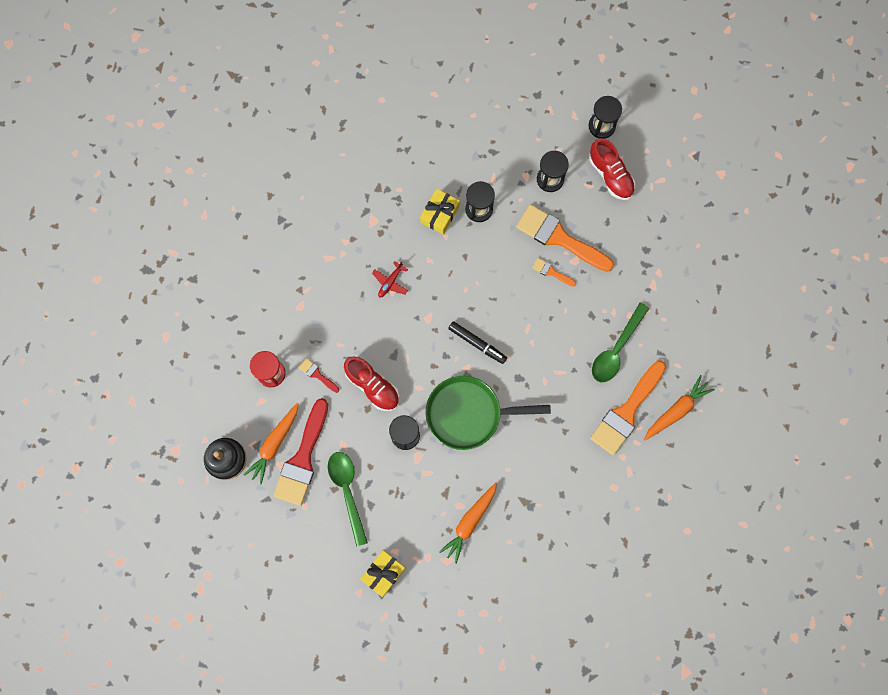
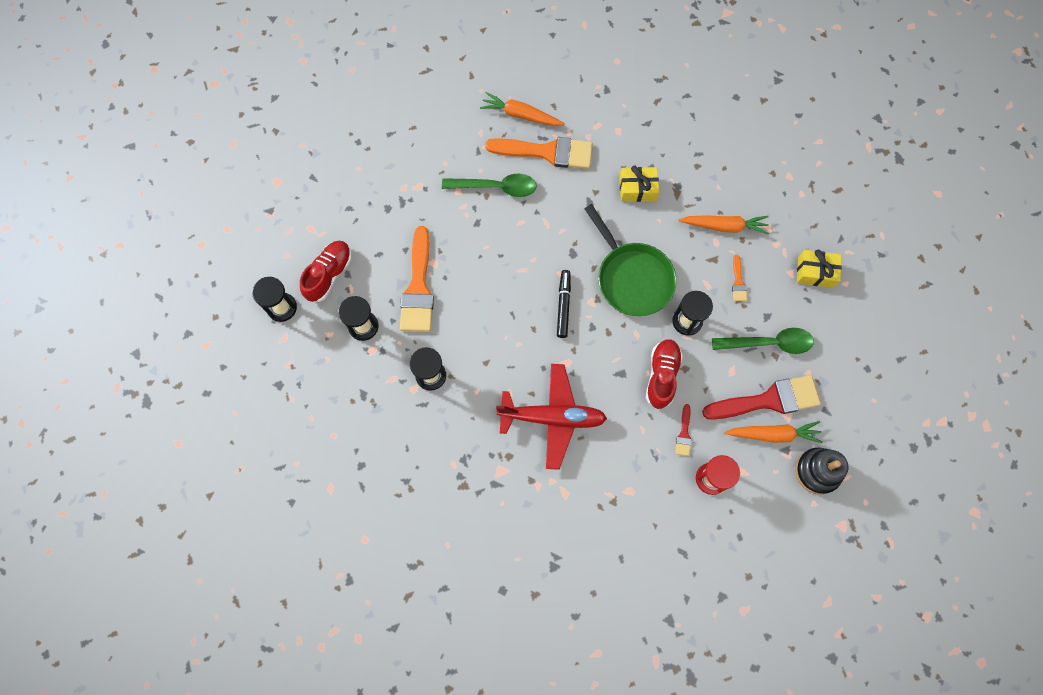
camera: 120 degrees left, 5 degrees down
(347, 491) = (769, 343): green spoon -> green spoon turned 135 degrees counterclockwise
(390, 282) = (553, 417): red plane -> red plane, size x2.37
(440, 214) = (457, 409): yellow gift -> yellow gift (637, 189)
(551, 272) = (456, 277): orange brush -> orange brush (738, 282)

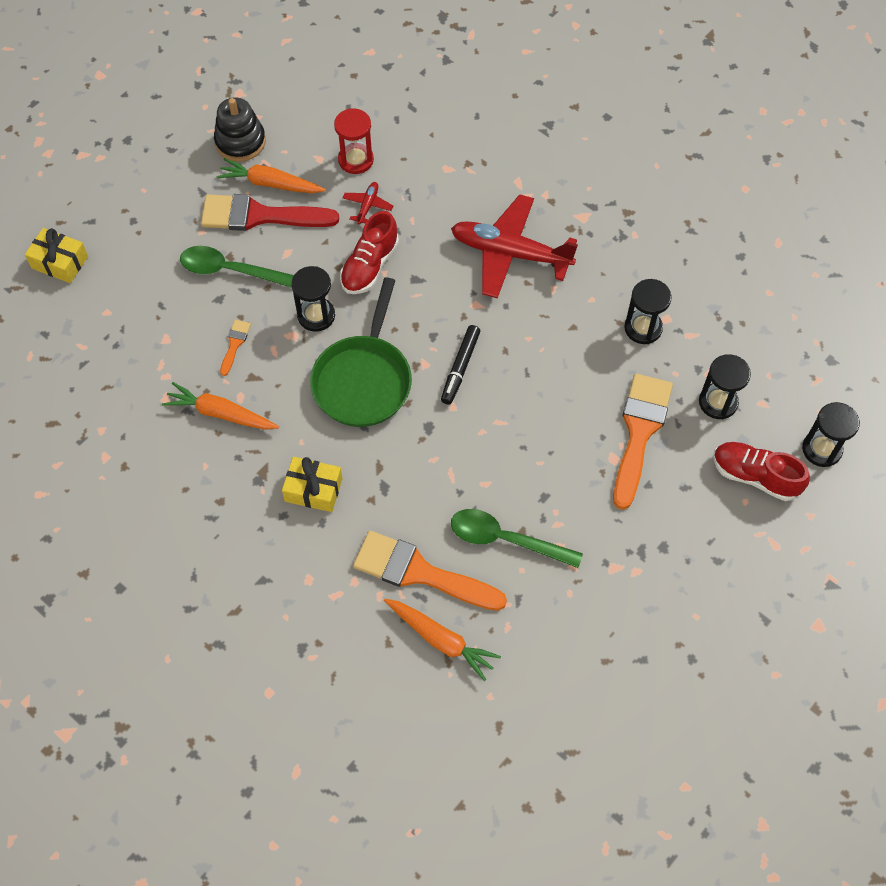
camera: 165 degrees left, 10 degrees down
(329, 274) = (755, 476): red shoe -> red shoe turned 75 degrees clockwise
(632, 278) = (364, 380): green pan -> green pan turned 150 degrees counterclockwise
(684, 434) = (367, 205): red brush -> red plane
(815, 272) = (136, 332): yellow gift -> yellow gift (60, 262)

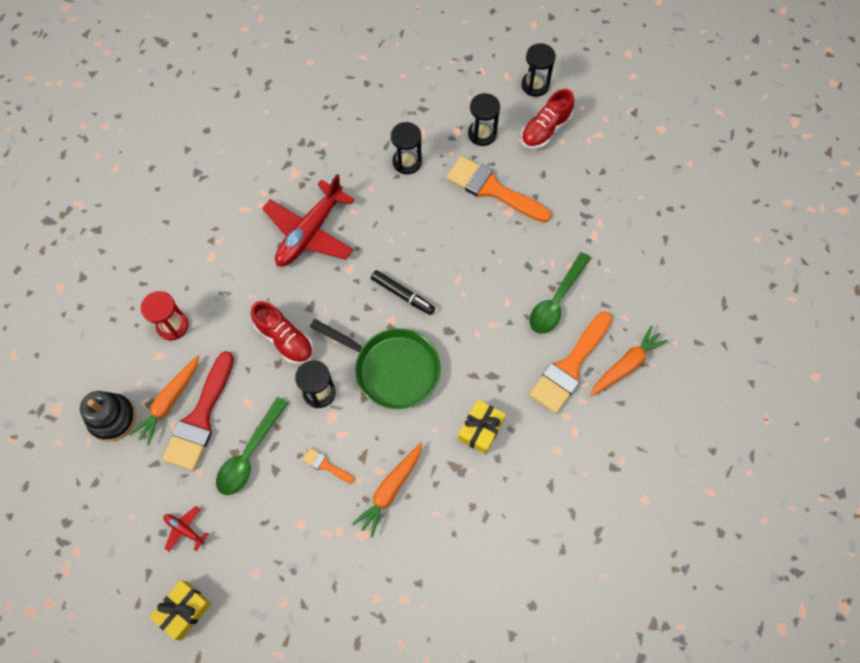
camera: 75 degrees left, 5 degrees up
(367, 205) = (224, 327): red plane -> red plane (184, 529)

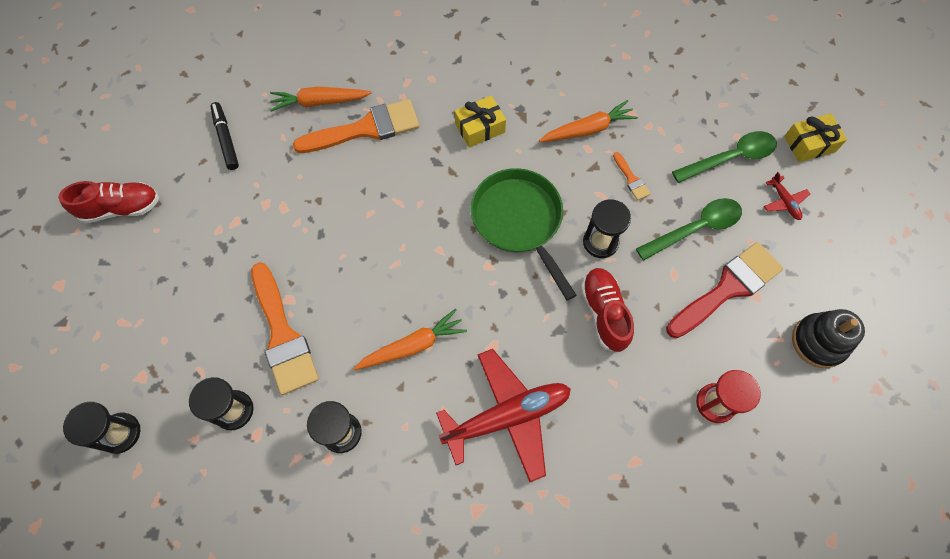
camera: 145 degrees left, 0 degrees up
(169, 402) = (752, 323): orange carrot -> orange carrot (413, 346)
(402, 295) = (459, 283): black marker -> black marker (226, 139)
(545, 130) = (166, 367): red shoe -> red shoe (121, 208)
(556, 301) = (326, 187): green spoon -> green spoon (731, 158)

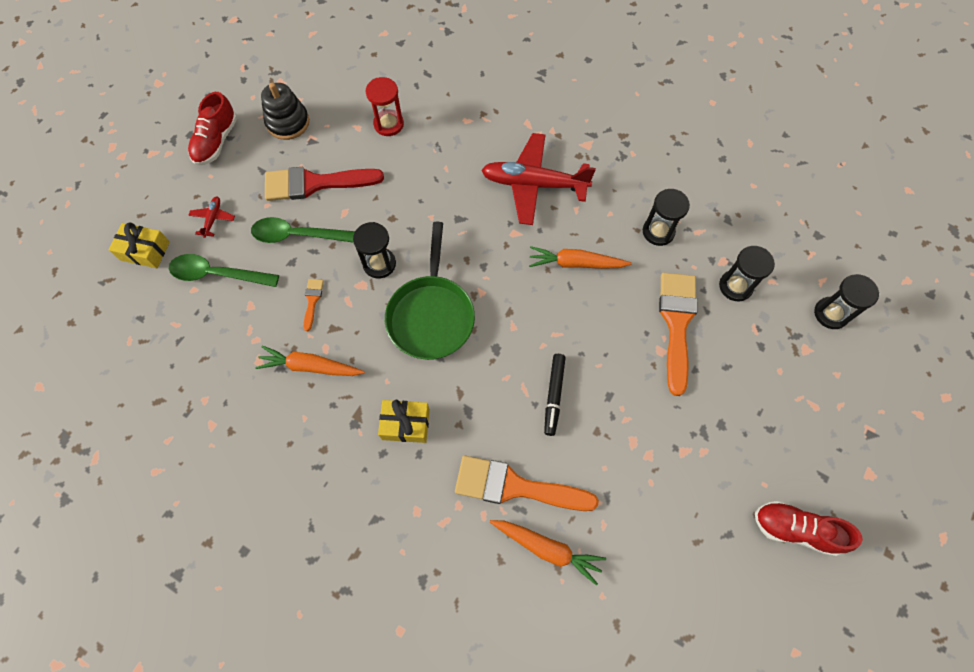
camera: 150 degrees left, 0 degrees up
(226, 139) = (664, 556): black marker -> black marker (553, 395)
(604, 313) = (417, 213): red shoe -> red shoe (216, 141)

